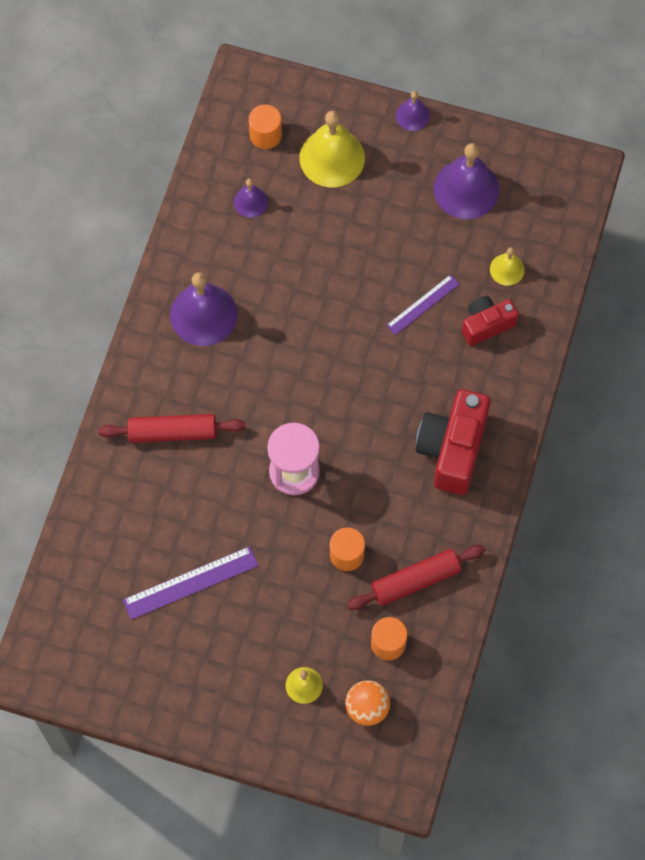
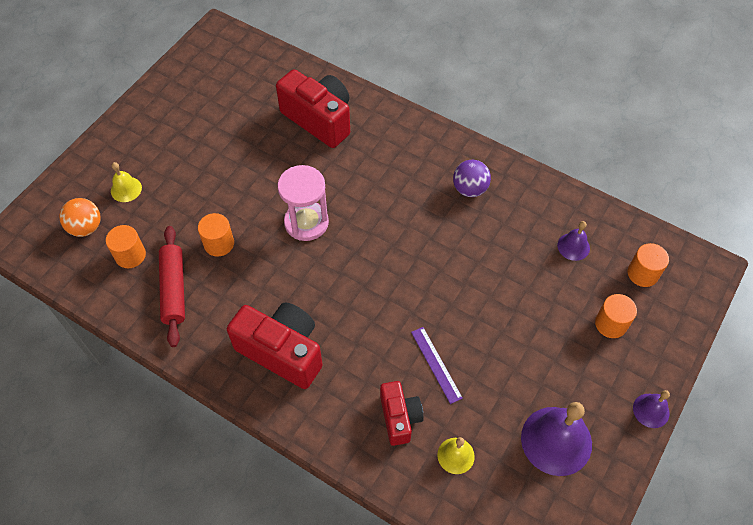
camera: 105 degrees right, 10 degrees down
(145, 500) = (319, 119): none -> red camera
(172, 432) = (370, 147): red rolling pin -> none
(190, 582) = (241, 134): purple ruler -> none
(203, 314) = (470, 189): purple bell -> purple ball
(332, 157) = (611, 324): yellow bell -> orange cylinder

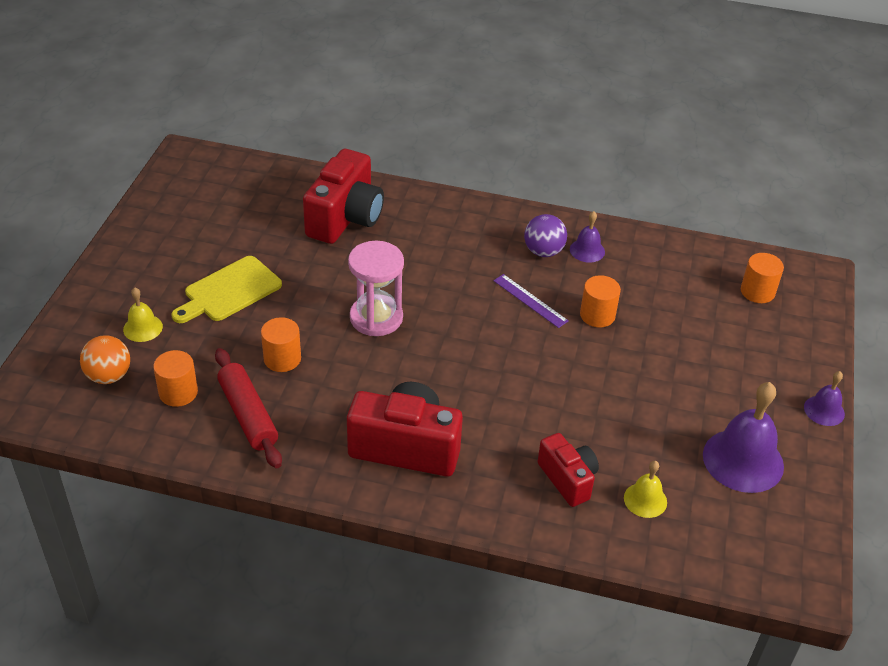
camera: 20 degrees left, 15 degrees down
(203, 170) = (229, 291): none -> yellow cutting board
(319, 119) = (345, 218): red camera -> red camera turned 90 degrees clockwise
(436, 364) = (584, 420): purple ruler -> purple ruler (530, 300)
(573, 246) = (676, 282): purple bell -> purple bell (587, 250)
(611, 324) = (747, 343): orange cylinder -> orange cylinder (597, 315)

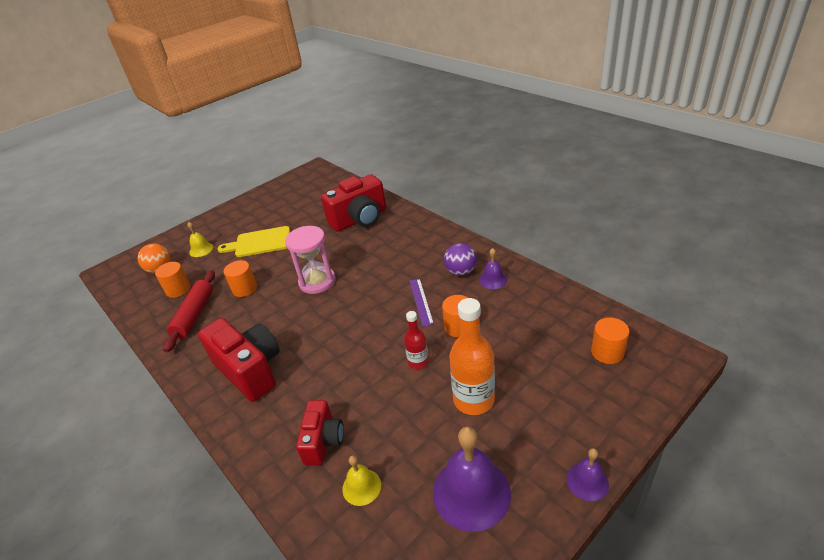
camera: 40 degrees right, 5 degrees down
(589, 366) = (418, 362): none -> red bottle
(676, 382) = (473, 400): none -> orange bottle

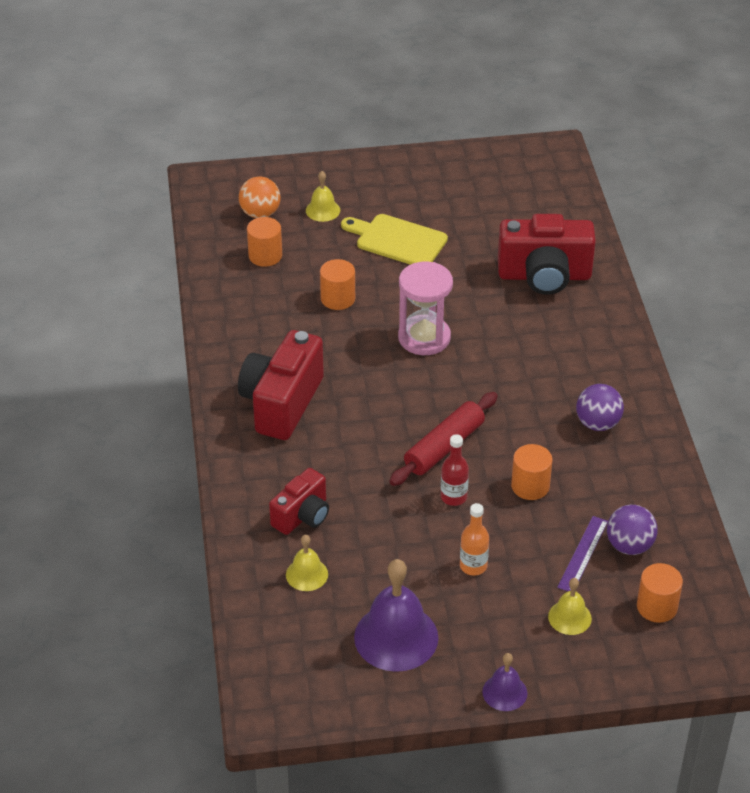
camera: 30 degrees right, 5 degrees up
(194, 315) = (264, 302): red rolling pin -> red rolling pin (444, 447)
(250, 370) = (281, 403): red camera -> red camera turned 150 degrees counterclockwise
(421, 301) = (518, 432): purple ruler -> purple ruler (583, 554)
(473, 400) = (473, 566): orange bottle -> orange bottle, size x0.56
(493, 279) = (624, 455): purple bell -> none
(551, 326) = (629, 546): none -> purple ball
(567, 394) = (569, 617): none -> yellow bell

